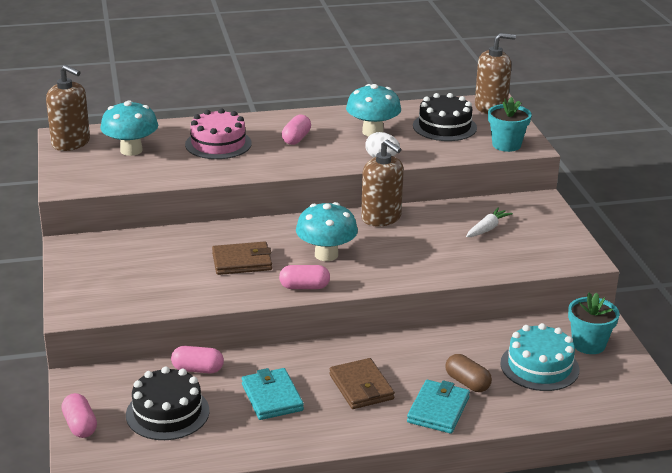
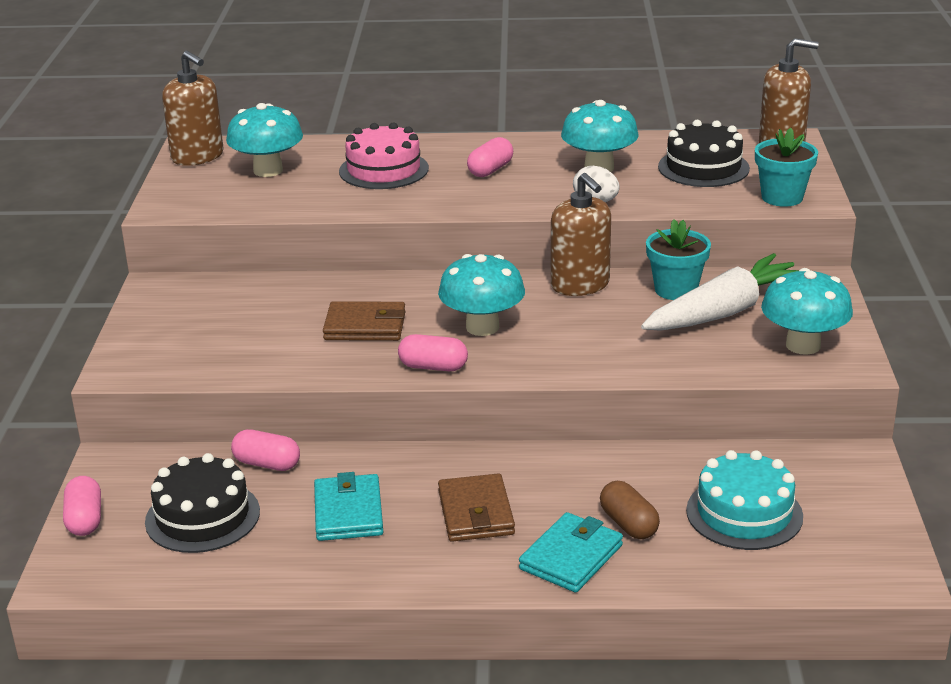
camera: 15 degrees right, 0 degrees up
(487, 229) = (725, 312): white carrot -> white carrot, size x2.09
(547, 247) = (803, 345): none -> turquoise mushroom
(588, 344) = (831, 490): turquoise flower pot -> turquoise flower pot (676, 290)

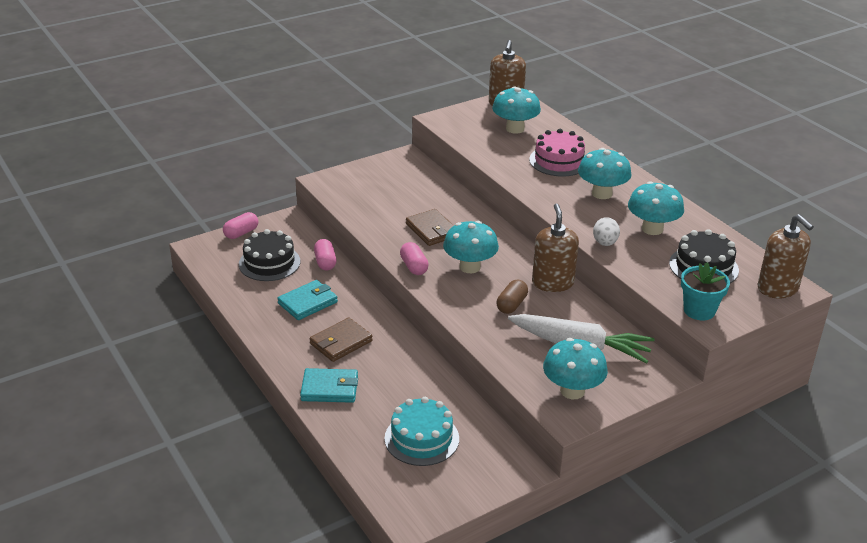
camera: 55 degrees right, 5 degrees up
(490, 170) = (602, 193): pink capsule -> turquoise mushroom
(580, 285) = (552, 283): brown soap dispenser -> brown soap dispenser turned 150 degrees clockwise
(628, 524) = (375, 398): brown capsule -> brown capsule (511, 305)
(676, 290) = (586, 319): turquoise flower pot -> none

